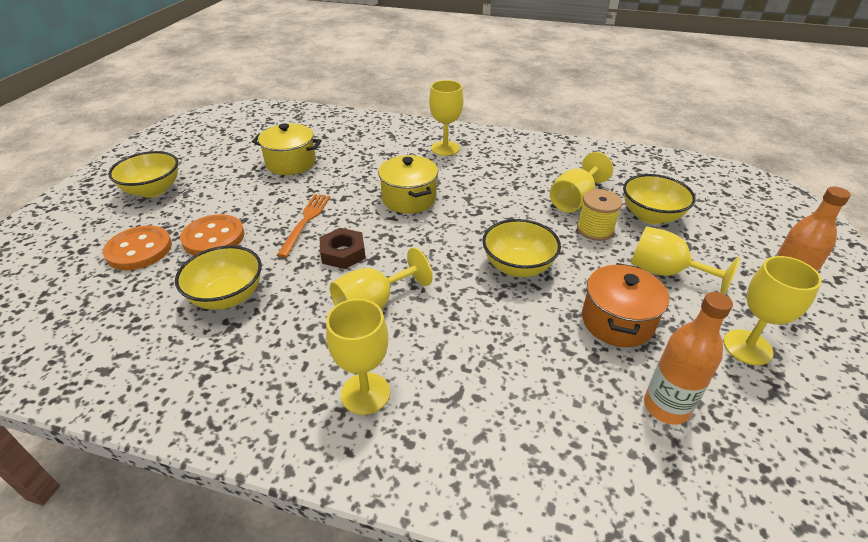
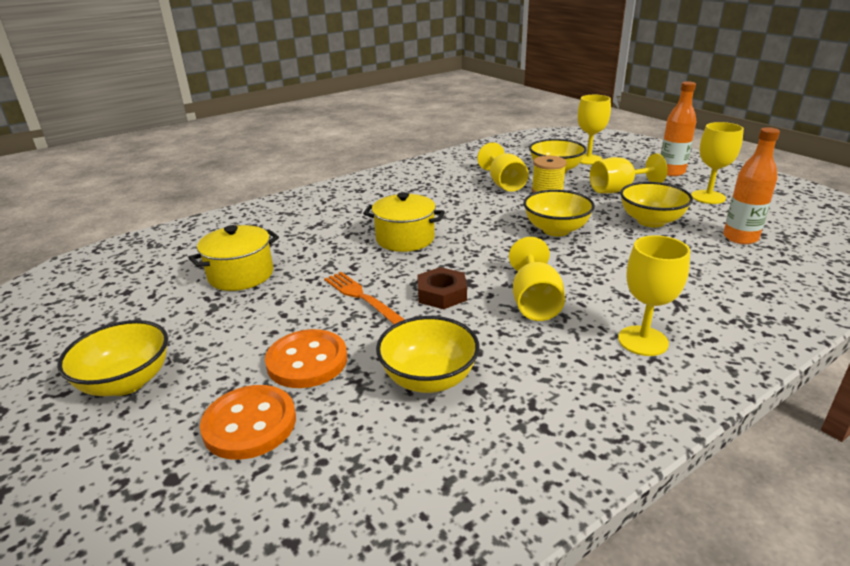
camera: 50 degrees left, 10 degrees down
(445, 148) = (355, 200): yellow goblet -> yellow goblet (588, 159)
(617, 321) = (651, 221): orange pot -> yellow bowl

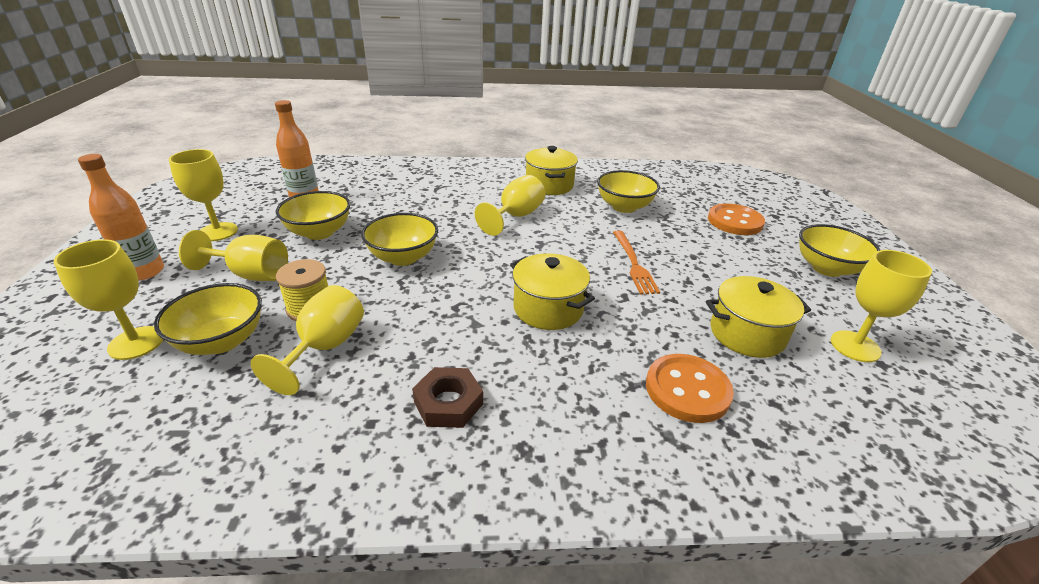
camera: 150 degrees left, 5 degrees up
(307, 361) = (694, 238): orange button -> orange button (687, 390)
(442, 294) = (570, 244): brown nut -> brown nut (448, 403)
(569, 374) = (549, 185): none -> yellow pot
(643, 341) = (491, 182): yellow goblet -> yellow goblet (855, 346)

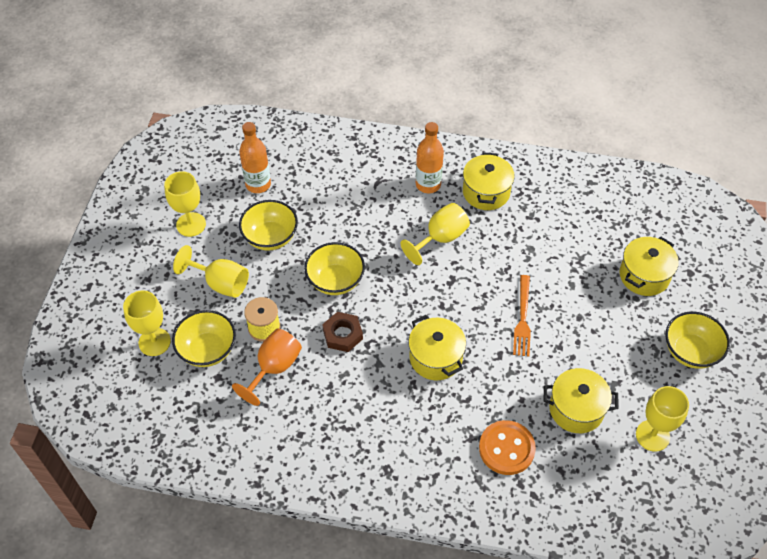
camera: 15 degrees right, 20 degrees up
(144, 272) = (145, 268): orange bottle -> orange bottle (428, 184)
(325, 348) = (274, 368): yellow goblet -> orange goblet
(448, 403) = (348, 428): brown nut -> brown nut (342, 334)
(624, 207) = (547, 237): yellow bowl -> none
(734, 221) = (644, 276): orange button -> yellow pot

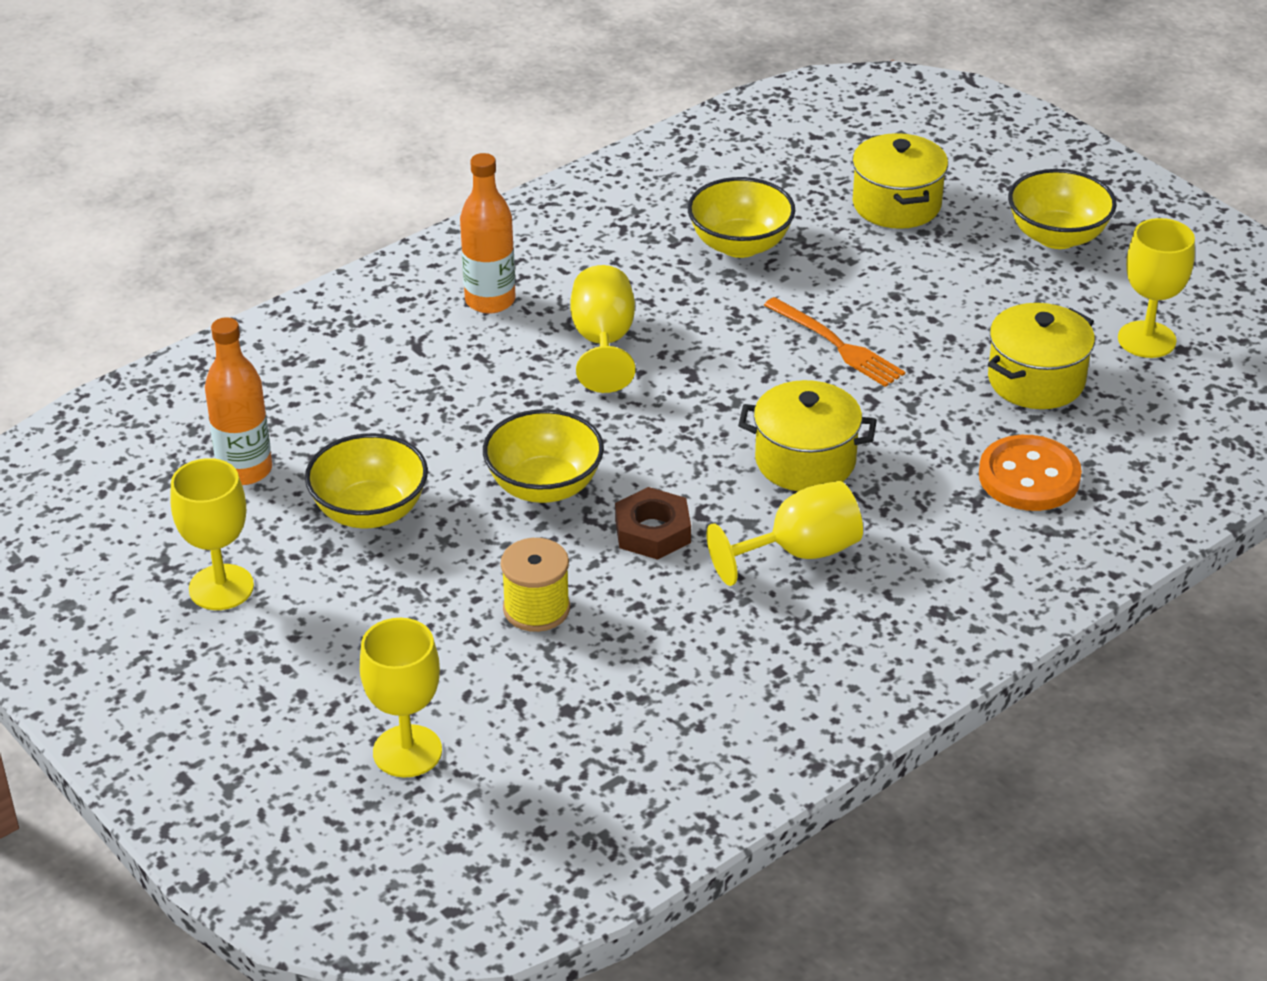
camera: 50 degrees left, 15 degrees down
(207, 350) = (501, 695): yellow bowl -> yellow bowl (740, 245)
(220, 283) = (387, 613): yellow goblet -> yellow goblet (799, 553)
(274, 368) = (626, 637): orange goblet -> none
(486, 192) = (579, 256): yellow pot -> none

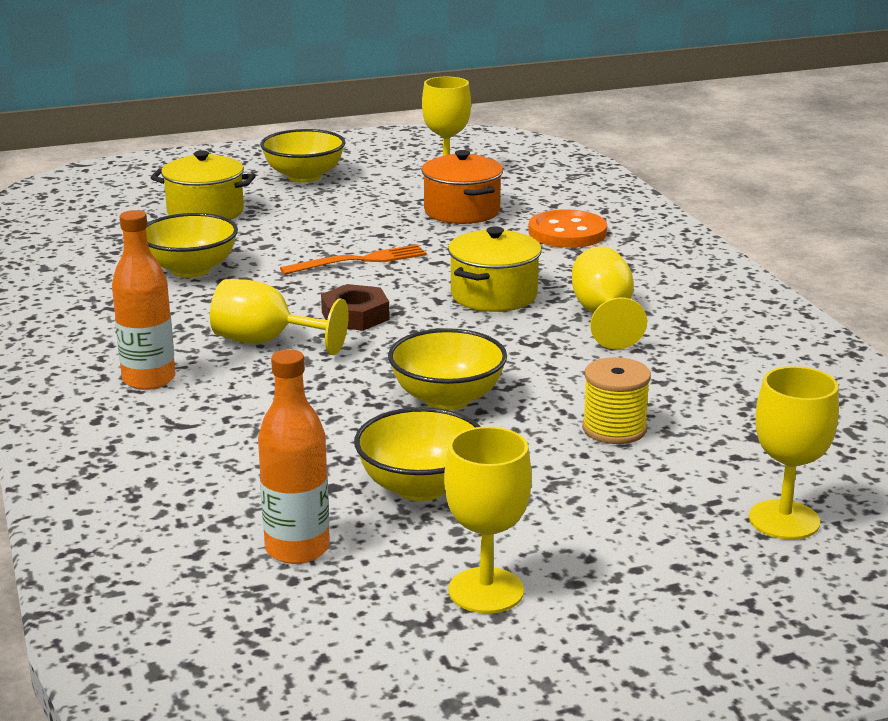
camera: 70 degrees left, 15 degrees down
(652, 531) = (541, 364): brown nut -> brown nut (355, 316)
(1036, 380) = (462, 211): yellow pot -> orange pot

